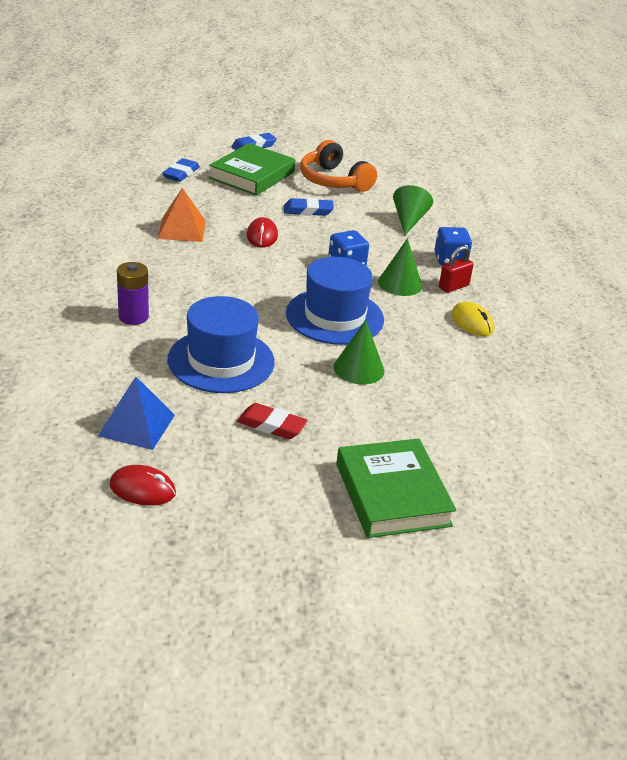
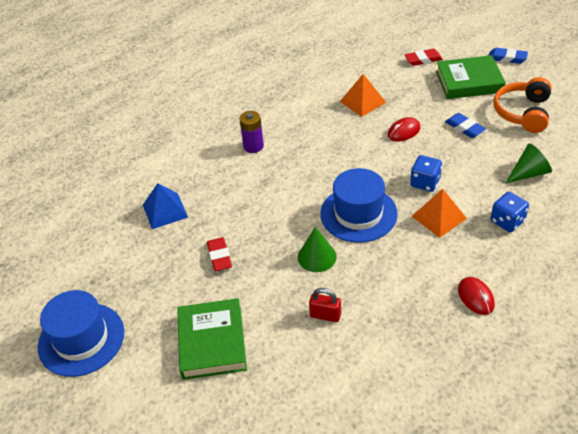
camera: 60 degrees right, 10 degrees up
(142, 489) = (119, 246): red mouse -> red mouse (475, 297)
(181, 174) = (423, 60): blue eraser -> red eraser
(221, 361) = (254, 201): blue hat -> blue hat (81, 339)
(392, 494) = (212, 342): green book -> green book turned 45 degrees counterclockwise
(400, 283) = (439, 217): green cone -> orange pyramid
(453, 286) = (474, 242): red padlock -> red padlock (325, 315)
(472, 322) = (441, 276): yellow mouse -> none

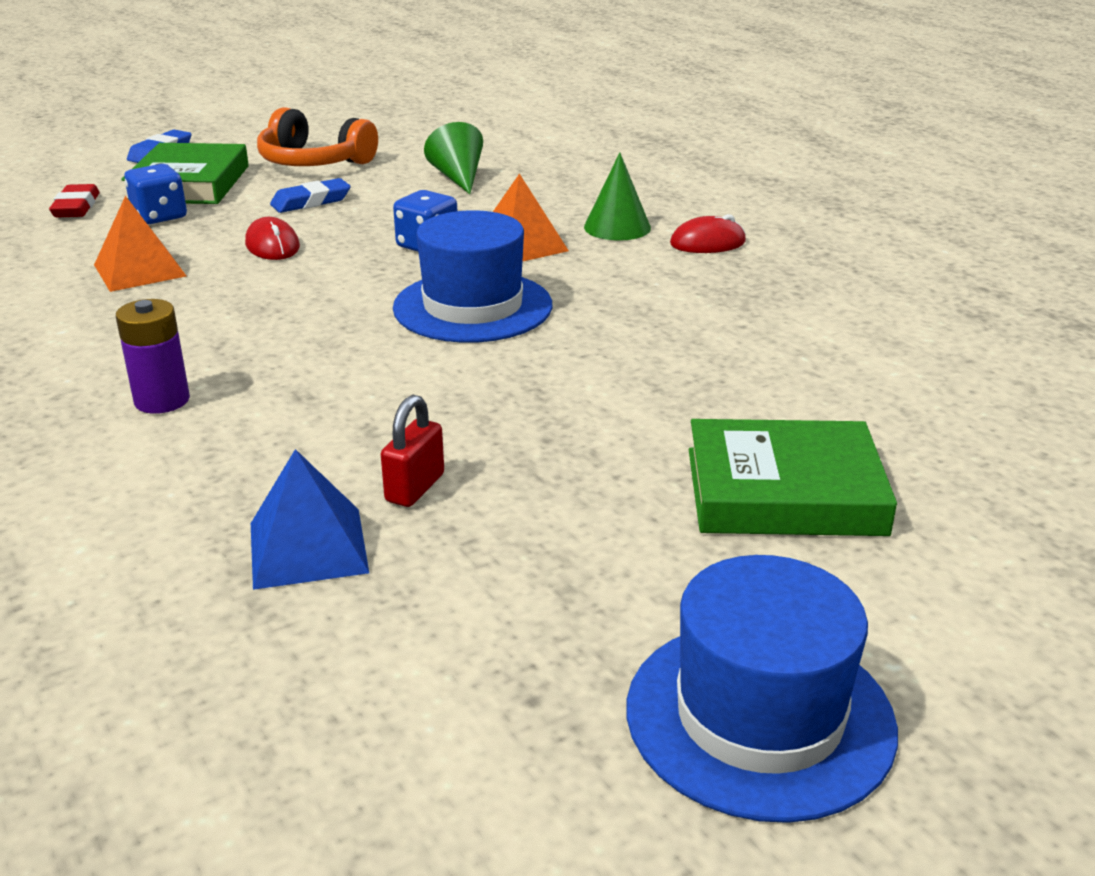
camera: 85 degrees left, 15 degrees down
(219, 256) = (523, 468): red eraser -> none
(317, 257) = (571, 356): green cone -> green cone (617, 227)
(325, 315) = (725, 361): red padlock -> red padlock (415, 488)
(507, 221) = (555, 204): blue dice -> blue dice (159, 216)

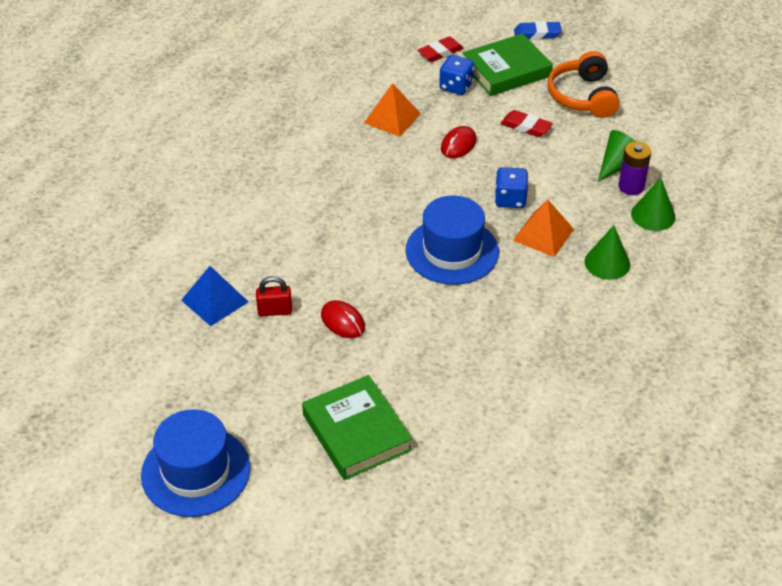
camera: 60 degrees right, 15 degrees up
(162, 400) = (284, 199): purple battery -> purple battery (631, 186)
(311, 202) = (526, 127): blue eraser -> red eraser
(568, 185) = (653, 215): none -> green cone
(707, 243) = (620, 310): red mouse -> red mouse (343, 321)

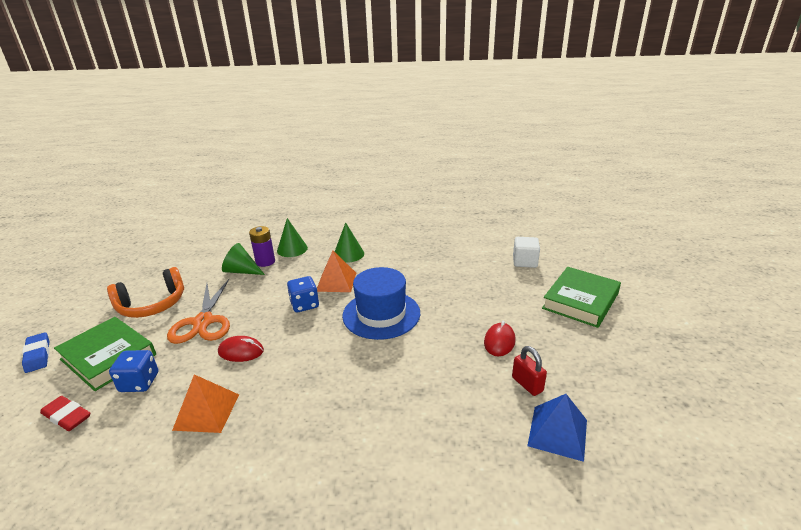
camera: 115 degrees left, 15 degrees down
(196, 471) = (707, 358): blue hat -> none
(476, 431) = (524, 262): none -> white cube
(526, 127) = (203, 322): red eraser -> orange scissors

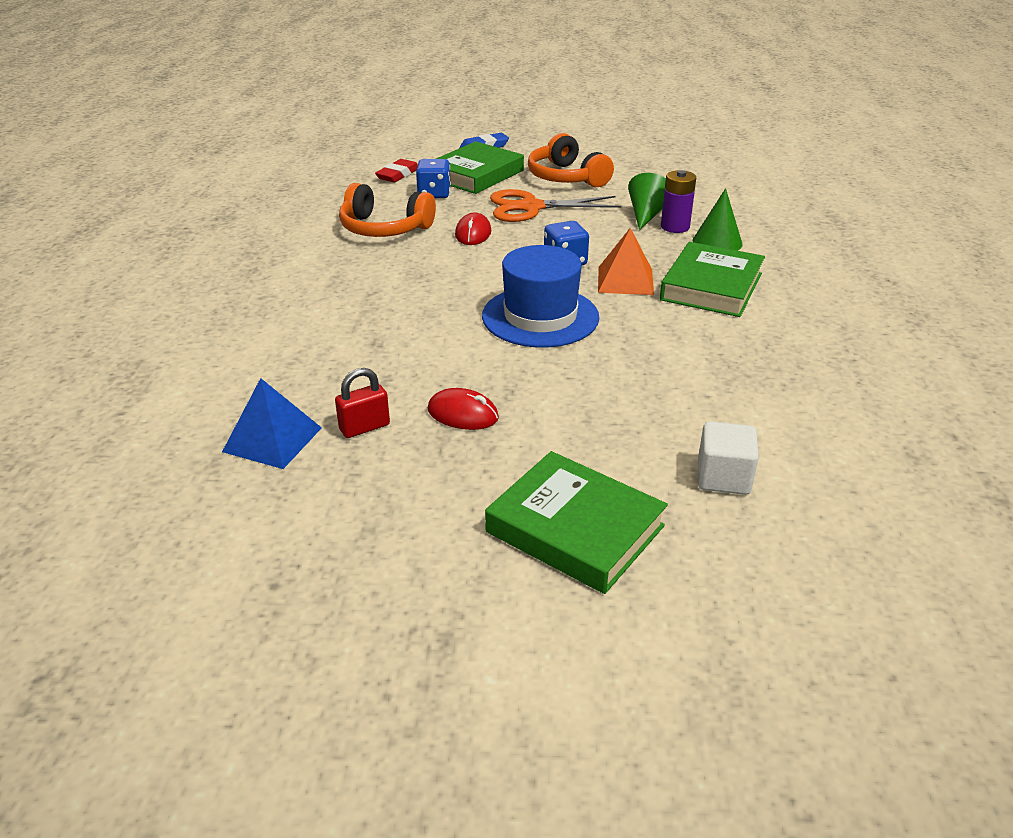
camera: 90 degrees right, 5 degrees up
(207, 411) = (384, 228): orange pyramid -> orange headphones
(348, 254) = (711, 287): green cone -> green book

